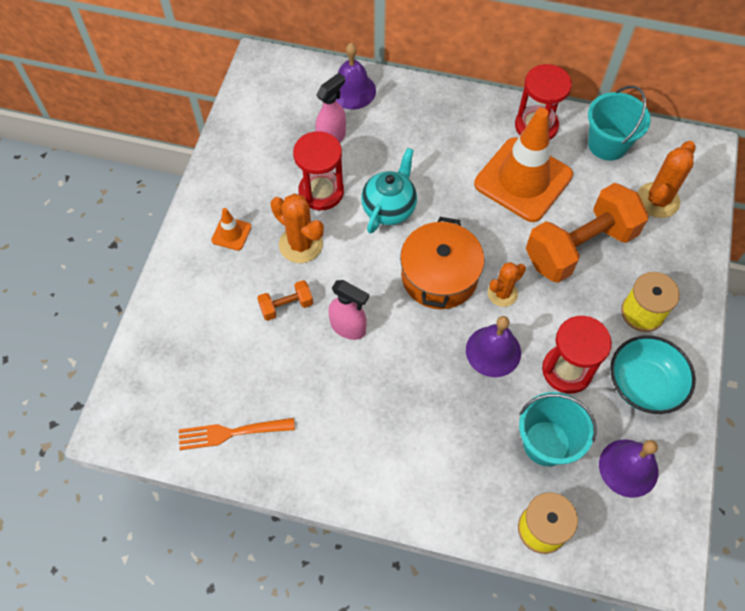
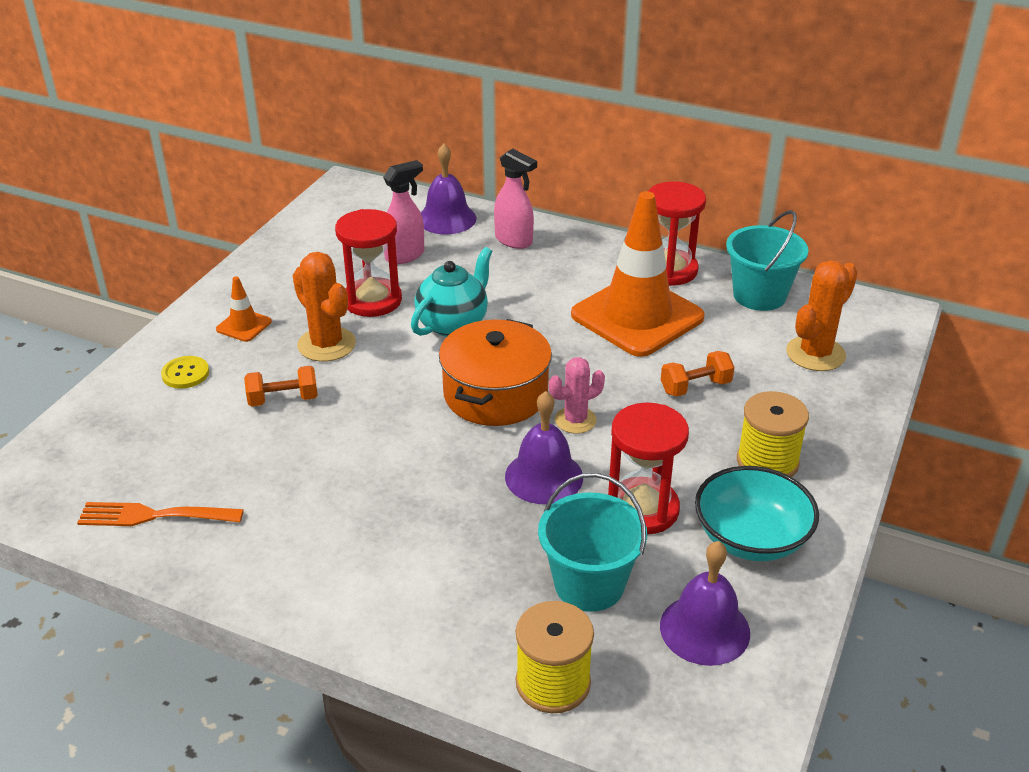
camera: 10 degrees right, 25 degrees down
(204, 291) = (185, 374): none -> yellow button
(348, 327) = (355, 429): pink spray bottle -> pink spray bottle (514, 241)
(502, 293) = (575, 420): orange cactus -> pink cactus
(579, 247) = (695, 387): orange dumbbell -> orange dumbbell, size x0.44

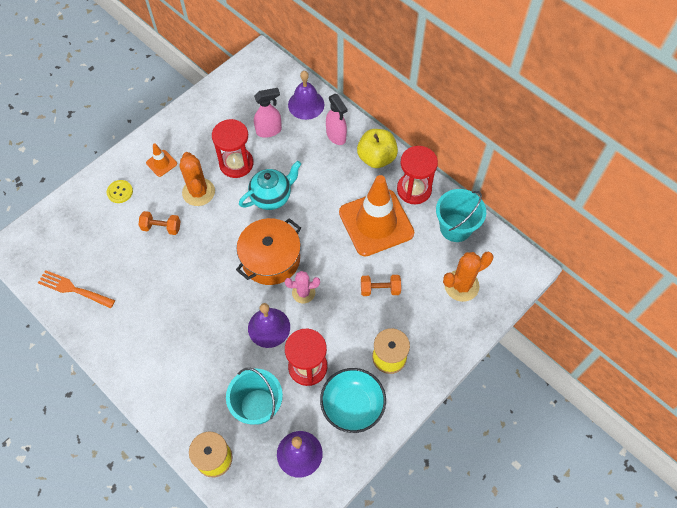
camera: 20 degrees right, 25 degrees up
(590, 250) = (376, 158): none -> yellow apple

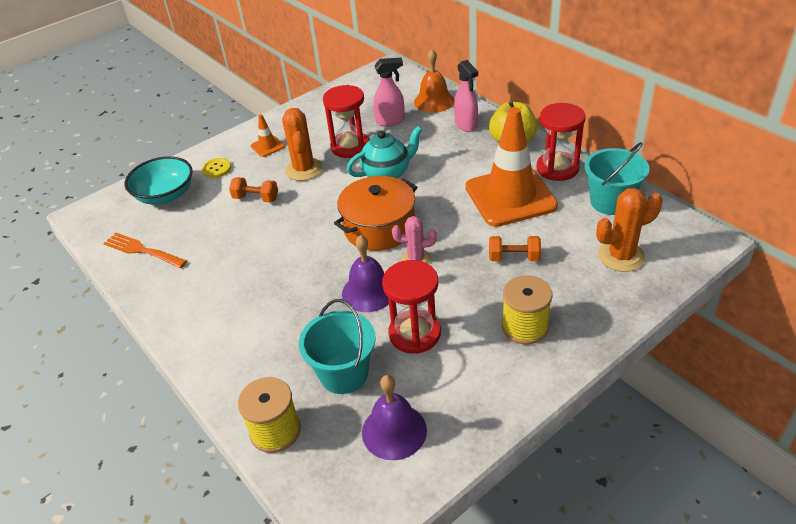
camera: 10 degrees right, 20 degrees down
(306, 104) = (434, 101): purple bell -> orange bell
(352, 405) = (472, 378): turquoise bowl -> turquoise bowl (165, 195)

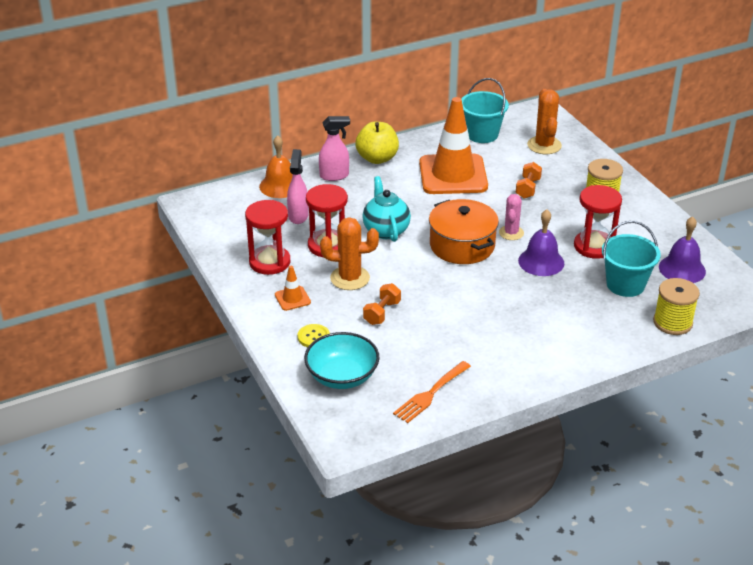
camera: 80 degrees left, 5 degrees down
(557, 168) = (427, 146): red hourglass -> red hourglass (269, 262)

